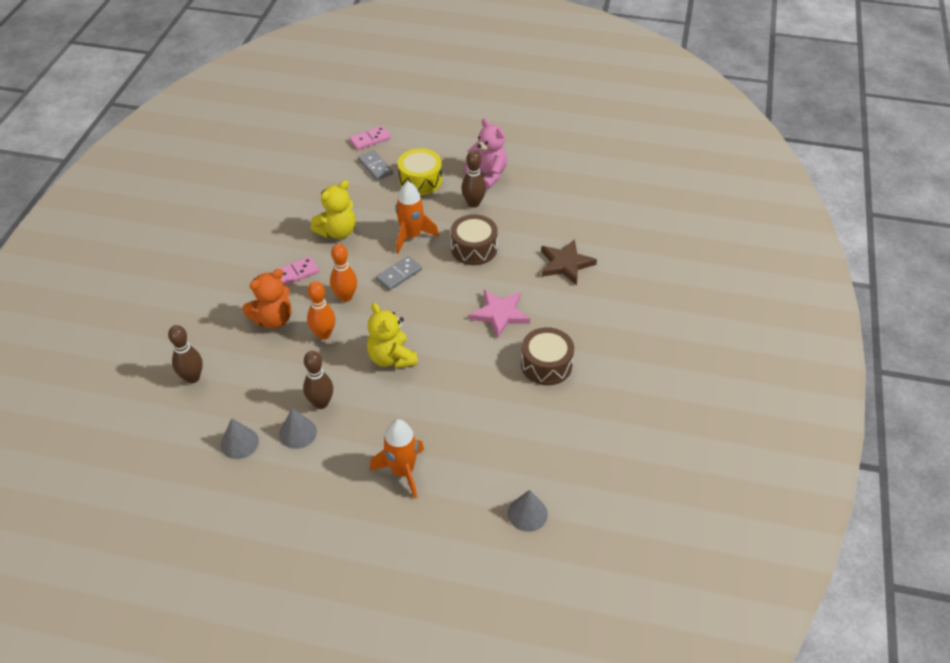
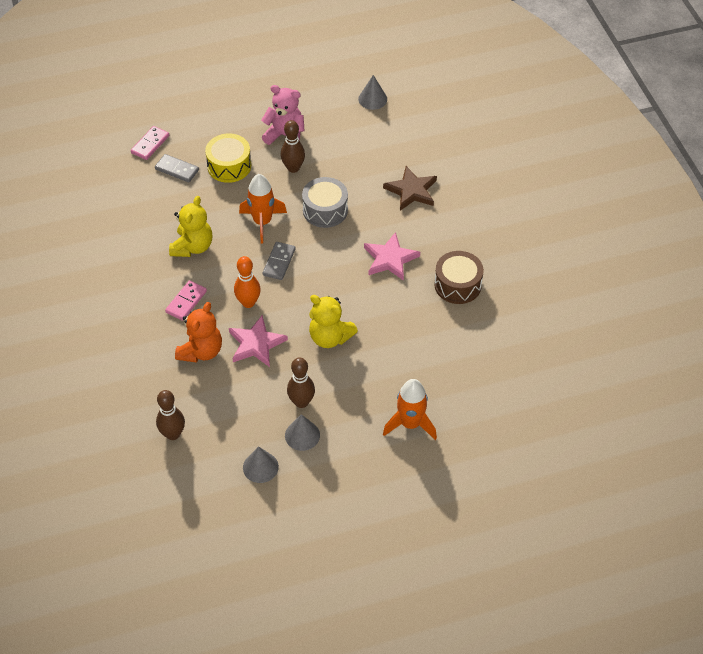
camera: 30 degrees left, 5 degrees up
(324, 334) = (256, 344): orange bowling pin -> pink star
(474, 248) = (325, 210): brown drum -> grey drum
(527, 513) = (527, 408): grey cone -> grey cone (372, 99)

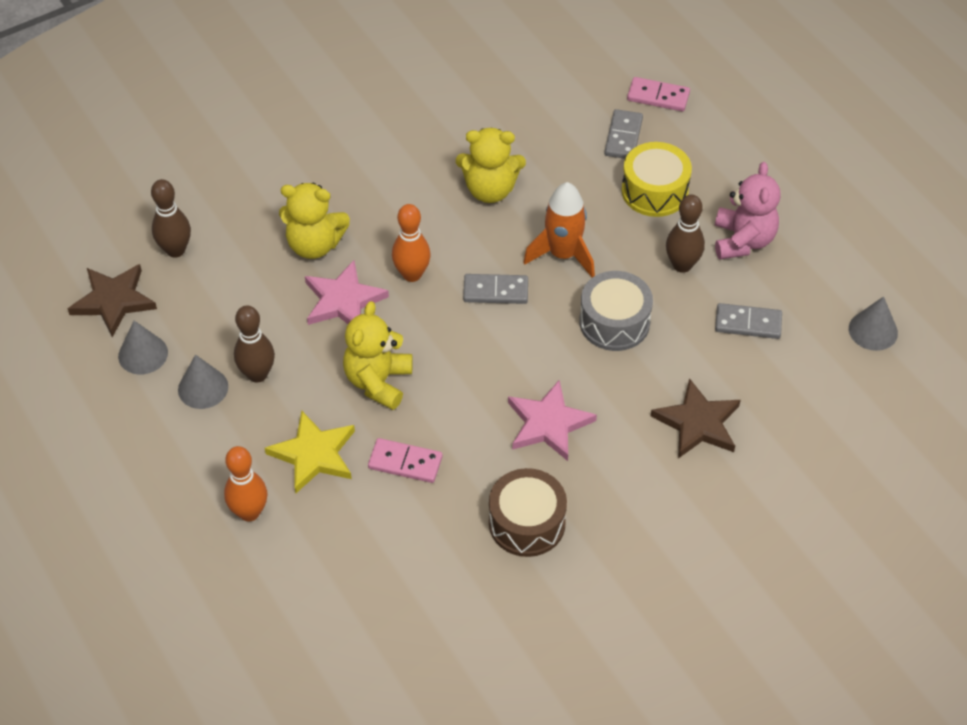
camera: 75 degrees right, 0 degrees up
(186, 302) = (392, 208): pink domino -> pink domino (405, 462)
(201, 351) = (314, 245): orange teddy bear -> yellow teddy bear
(205, 479) = (114, 301): none -> brown star
(348, 150) = (748, 323): none -> grey domino
(376, 382) = (314, 454): none -> yellow star
(410, 424) = (249, 512): orange rocket -> orange bowling pin

